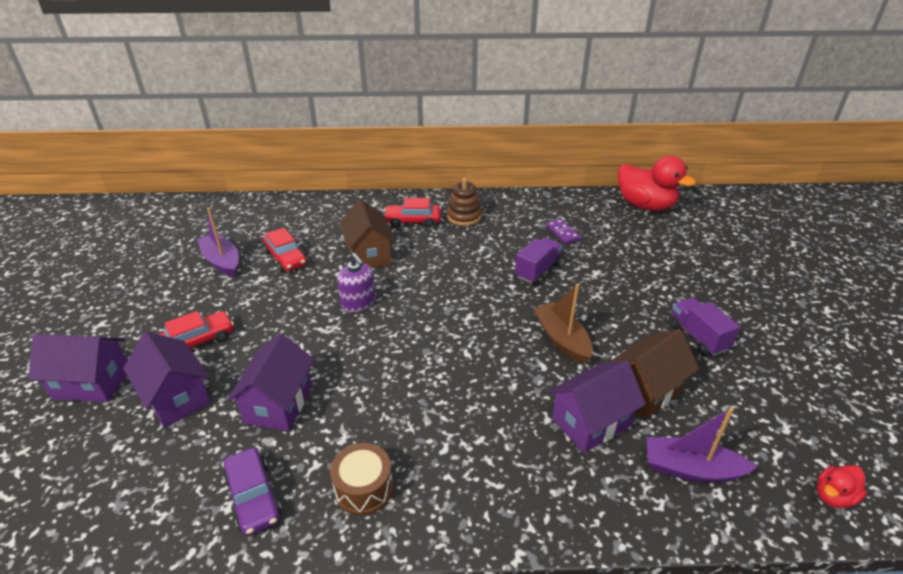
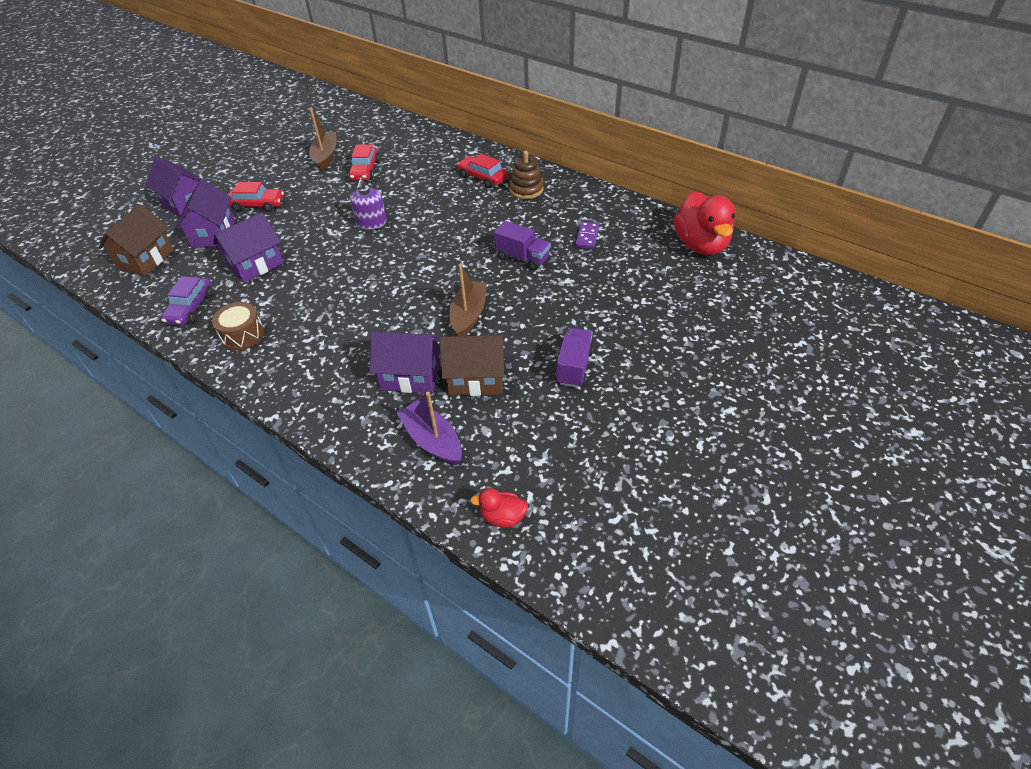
camera: 40 degrees right, 10 degrees up
(222, 261) = (326, 156): purple boat -> brown boat
(369, 255) = (419, 191): brown house -> brown house (146, 259)
(537, 271) = (522, 257): purple truck -> purple truck turned 45 degrees clockwise

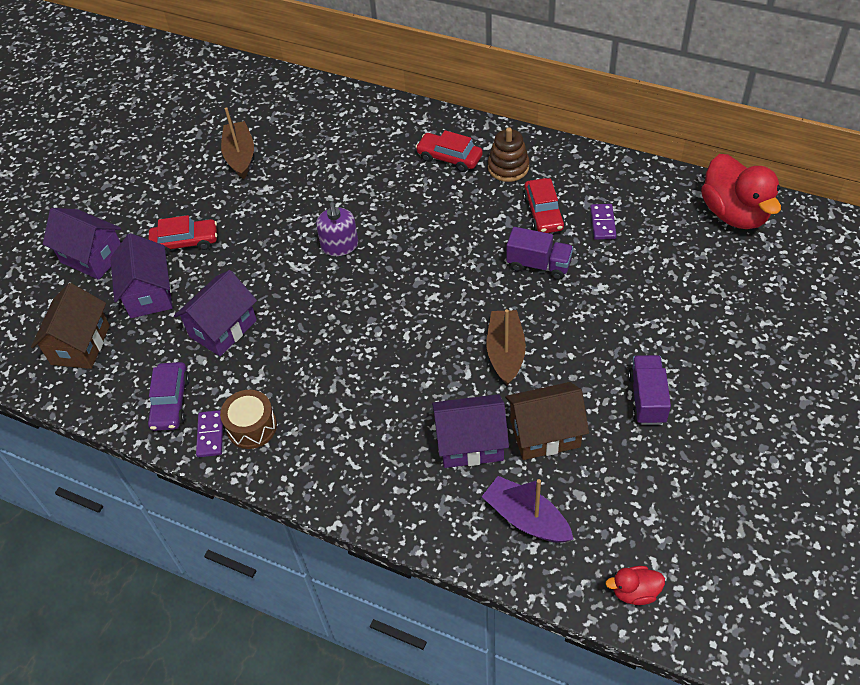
camera: 10 degrees left, 5 degrees up
(208, 335) = (210, 435): none -> purple domino
(365, 170) = (299, 169): red car -> red car (543, 212)

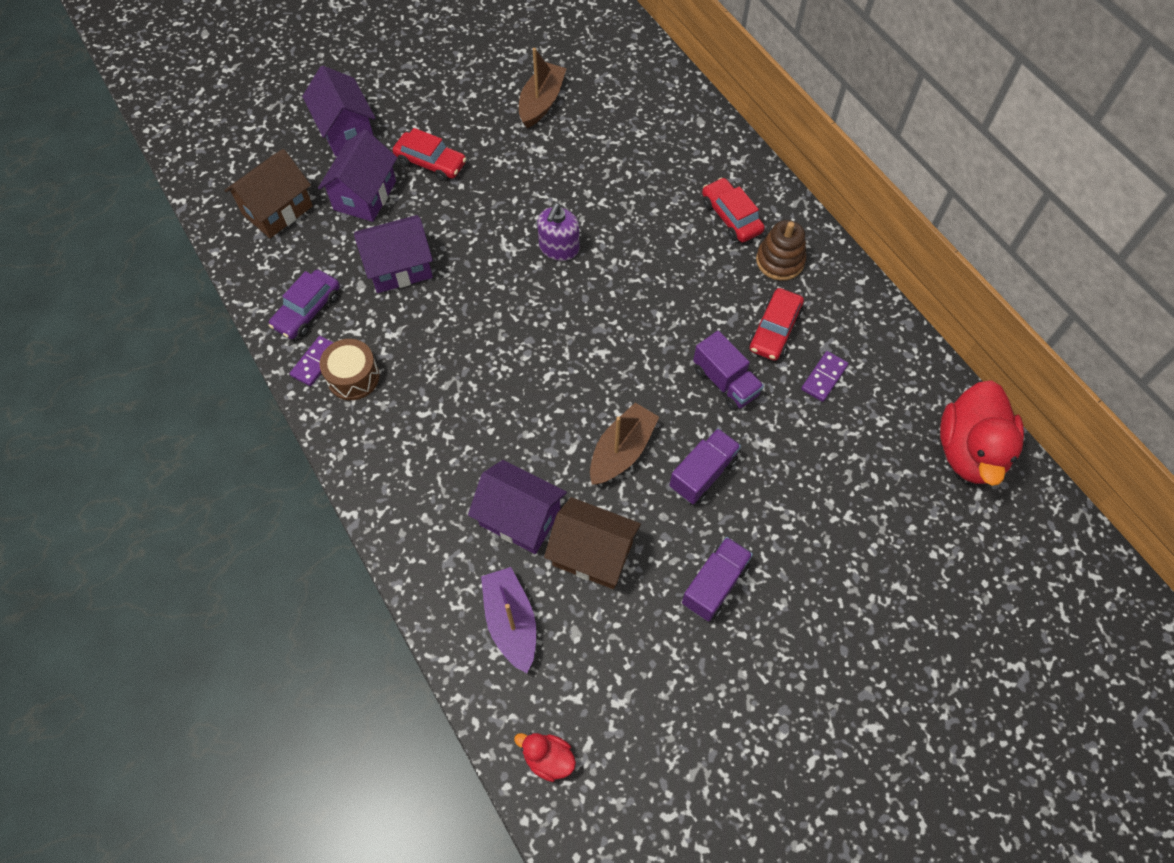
camera: 30 degrees right, 10 degrees up
(575, 332) = (703, 474): none -> purple truck

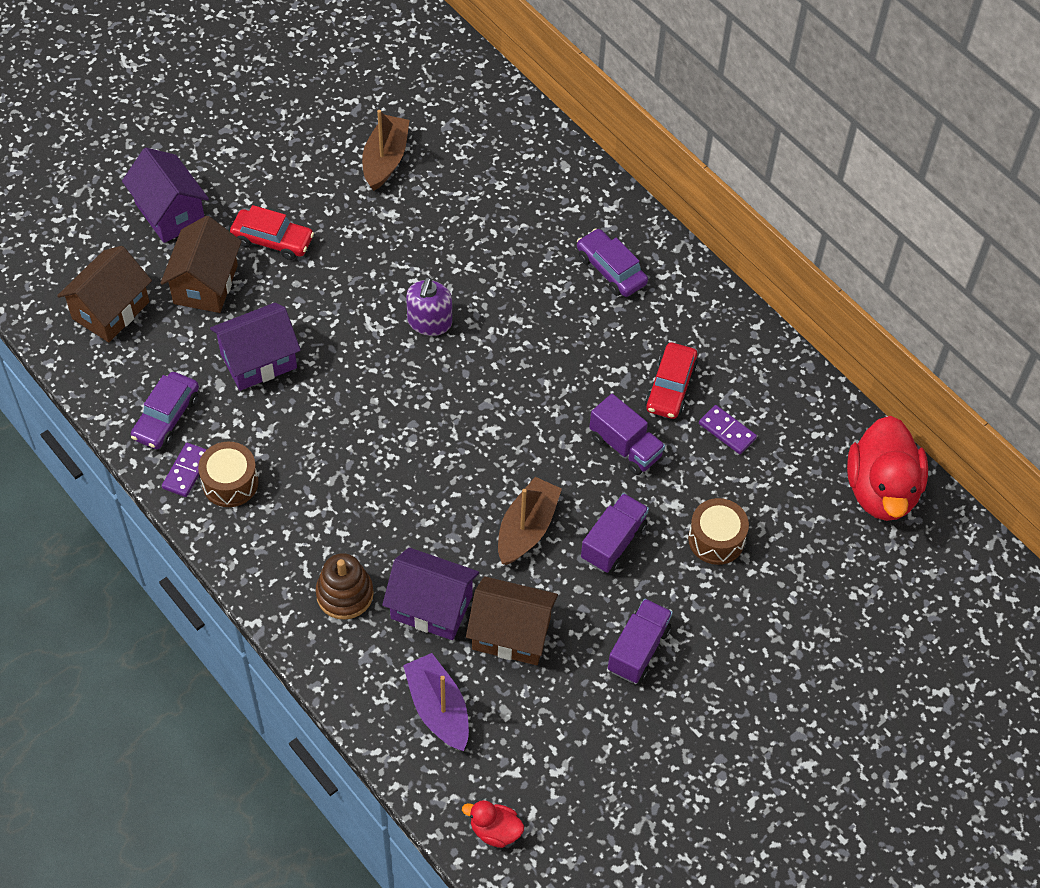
camera: 10 degrees left, 5 degrees down
(365, 195) = (205, 284): purple house -> brown house
(731, 217) = (611, 269): red car -> purple car
(780, 261) = (668, 313): brown stacking toy -> brown stacking toy (345, 594)
(803, 482) = (716, 539): none -> brown drum
(824, 377) = (727, 431): purple domino -> purple domino turned 75 degrees counterclockwise

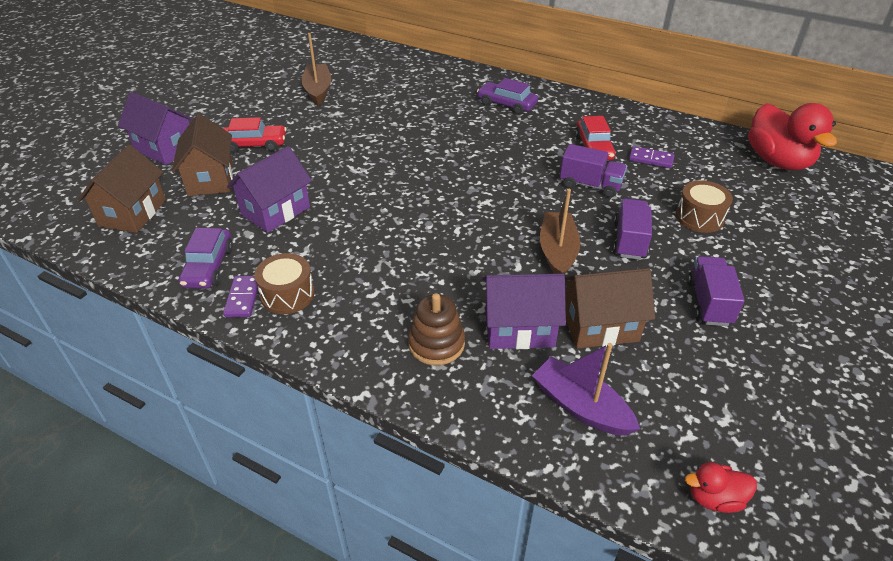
camera: 20 degrees left, 15 degrees down
(429, 322) = (399, 157): purple soap dispenser -> none

